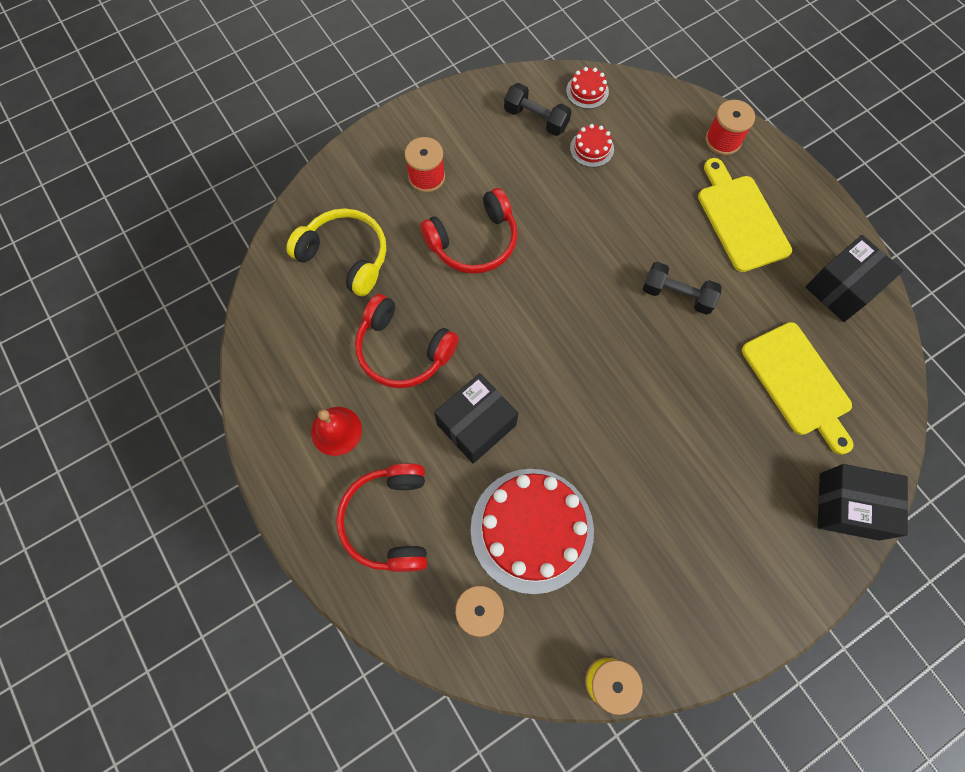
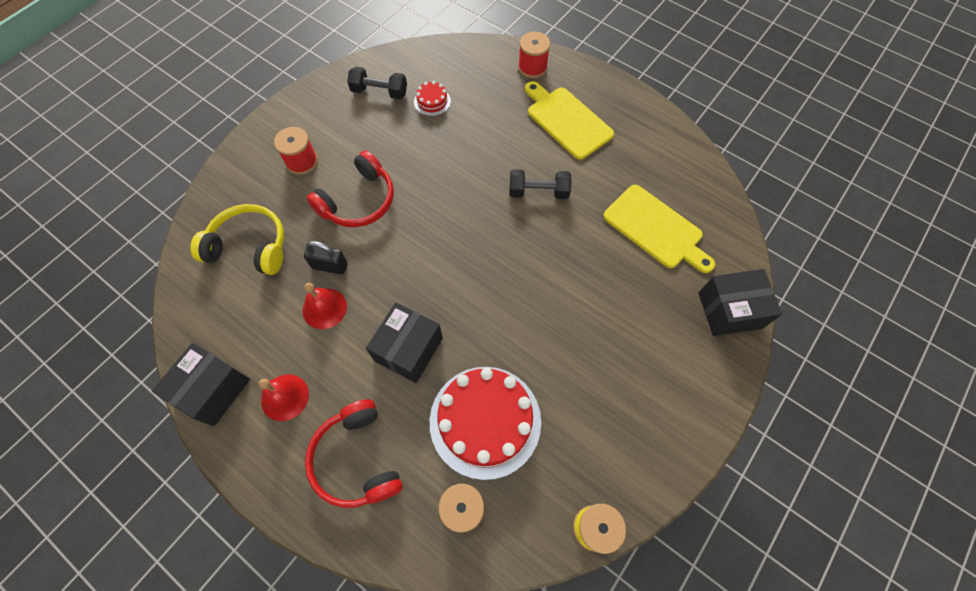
camera: 20 degrees left, 5 degrees down
(403, 350) = (324, 308): red headphones -> red bell
(422, 305) = (330, 266): none -> black padlock
(587, 91) = (414, 60): red cake -> none
(841, 288) = (661, 149): black box -> black box (213, 390)

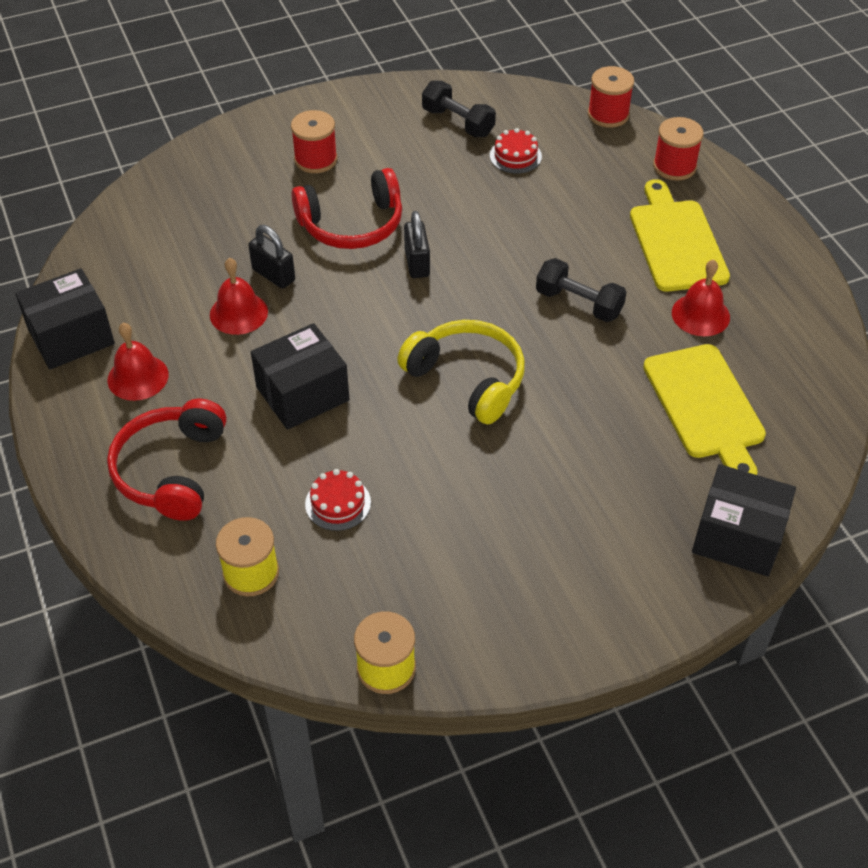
camera: 30 degrees right, 15 degrees down
(249, 246) = (200, 219): yellow headphones -> yellow headphones (467, 379)
(420, 210) = (417, 263): none -> black padlock
(470, 47) = (608, 115): none -> red spool
(485, 421) = (338, 503): red cake -> red cake, size x0.43
(612, 166) = (700, 315): none -> red bell

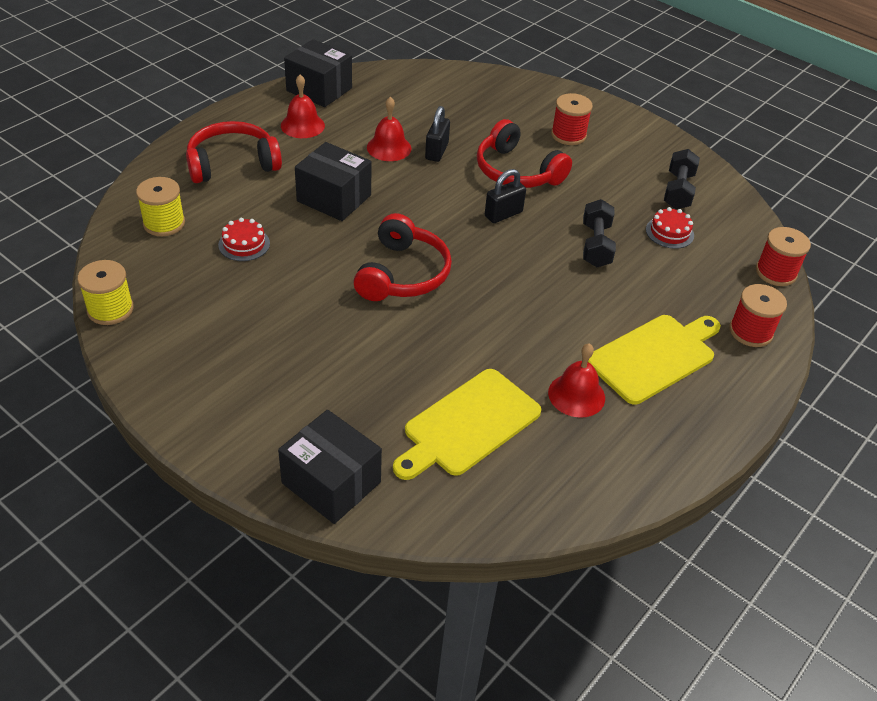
camera: 60 degrees right, 5 degrees down
(467, 379) = (403, 274): yellow headphones -> red headphones
(578, 303) = (530, 314): black dumbbell -> black dumbbell (596, 245)
(738, 537) = (331, 482): black box -> black box turned 45 degrees counterclockwise

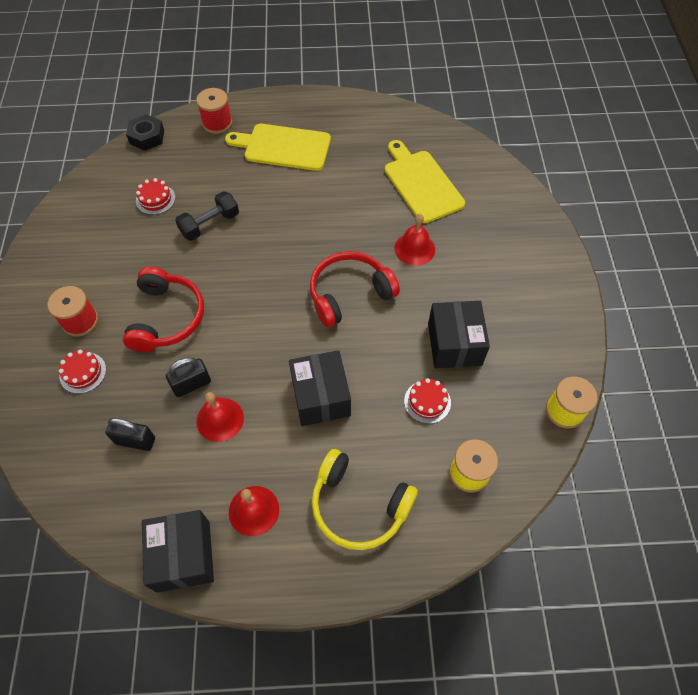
camera: 130 degrees left, 15 degrees up
(232, 164) = (358, 506): red headphones -> yellow headphones
(331, 482) = (518, 205): black box -> black box (454, 344)
(468, 425) = (421, 183): yellow cutting board -> yellow cutting board turned 120 degrees counterclockwise
(503, 214) = (228, 289): black padlock -> black padlock (135, 440)
(516, 116) = (83, 372): none -> red cake
(576, 395) = (349, 159): red bell -> red bell (414, 249)
(678, 191) = (98, 220): black dumbbell -> none
(776, 272) = (147, 137): red spool -> black nut

